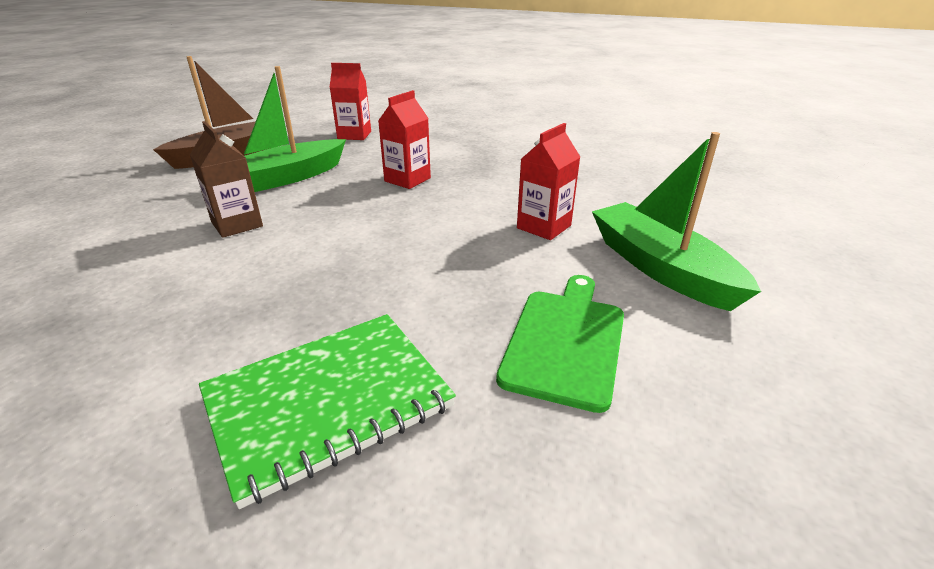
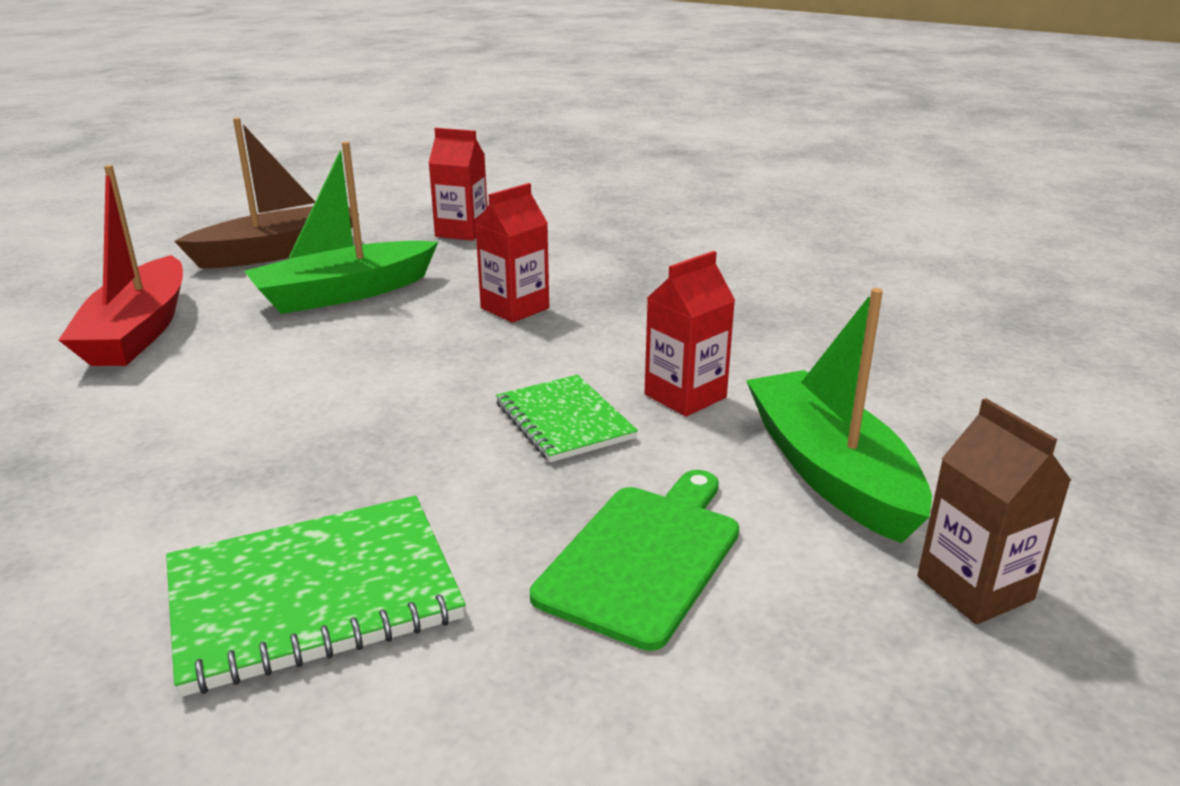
camera: 10 degrees right, 5 degrees down
(137, 214) = (139, 331): none -> red boat
(237, 224) = (262, 356): brown carton -> brown carton (974, 588)
(470, 250) = (564, 421): none -> green notebook

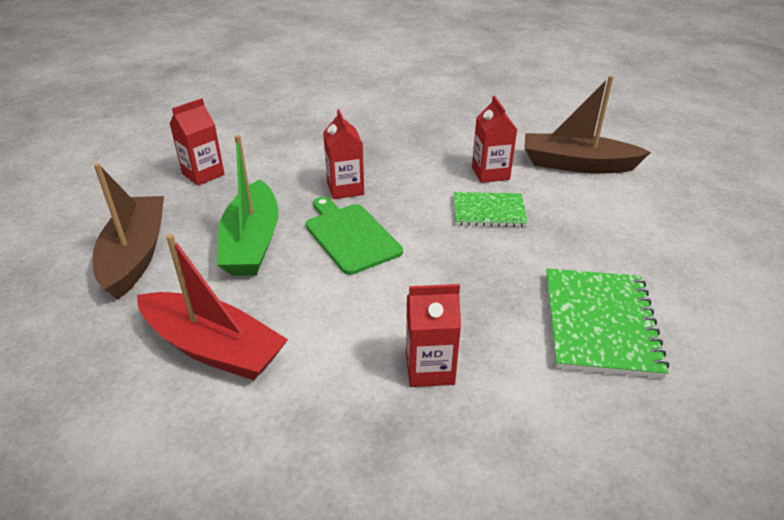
camera: 60 degrees left, 10 degrees up
(142, 464) = (429, 368): none -> red carton
(644, 557) = (614, 226): green cutting board -> green cutting board (350, 236)
(829, 472) = (577, 164): green boat -> brown boat
(974, 588) = (665, 168): brown carton -> none

